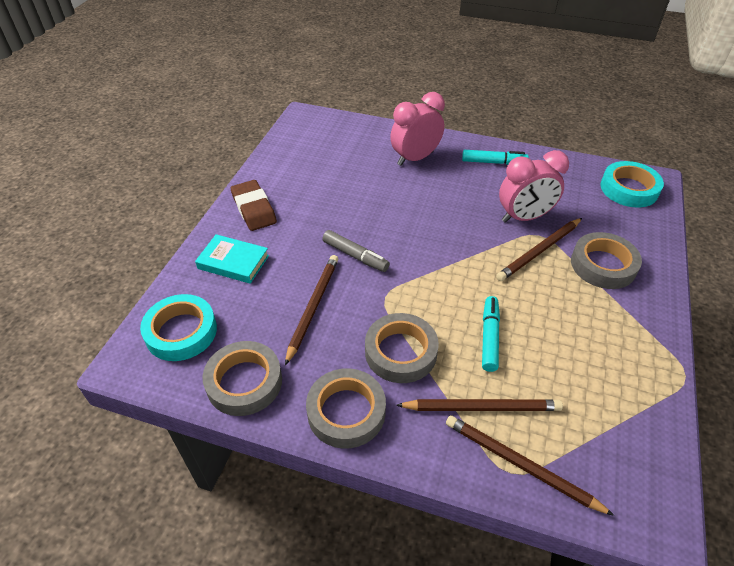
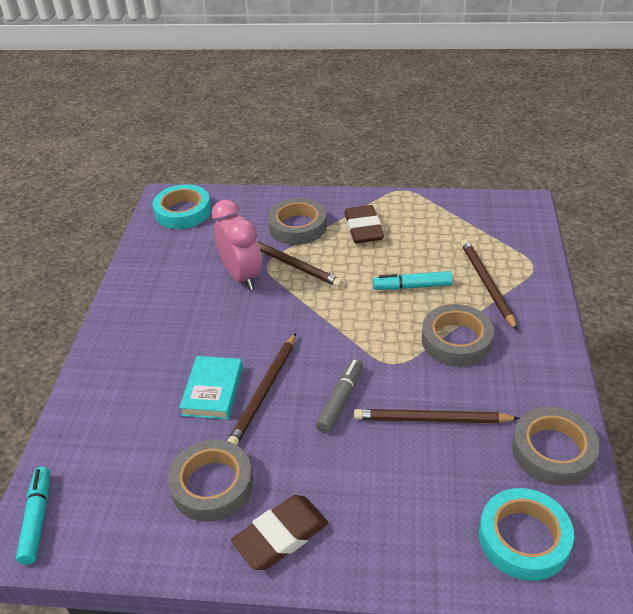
camera: 100 degrees left, 5 degrees down
(233, 262) = (392, 524): turquoise book -> turquoise book (213, 391)
(346, 412) = (539, 365): grey tape -> grey tape (212, 485)
(415, 158) = (141, 377): pink clock -> none
(493, 162) = (145, 306): turquoise marker -> turquoise marker (37, 519)
(520, 465) = (524, 261): brown pencil -> brown pencil (264, 391)
(598, 318) = (363, 228): none -> brown eraser

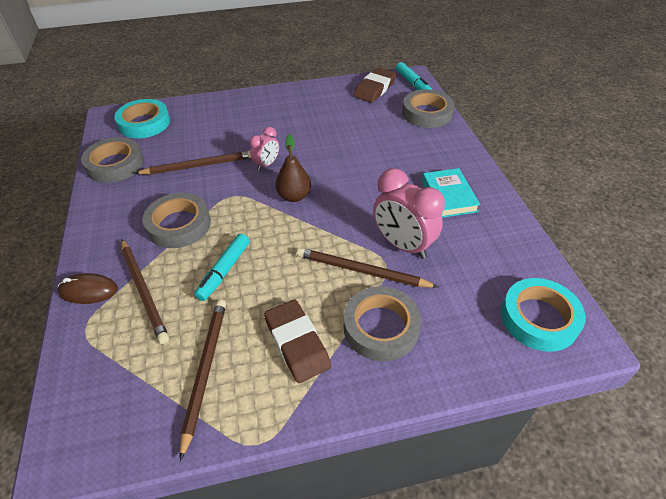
camera: 160 degrees right, 5 degrees up
(212, 485) = (329, 111): grey tape -> grey tape (427, 113)
(213, 391) = (361, 152): turquoise book -> turquoise book (449, 196)
(264, 391) = (324, 159): brown pencil -> brown pencil (205, 370)
(281, 536) = (279, 101): brown eraser -> brown eraser (375, 89)
(322, 347) = (294, 196): none -> brown pear
(341, 400) = (267, 164): grey marker -> pink clock
(412, 286) = (224, 271): turquoise marker -> turquoise marker turned 135 degrees clockwise
(539, 294) = (88, 291): none -> brown mouse

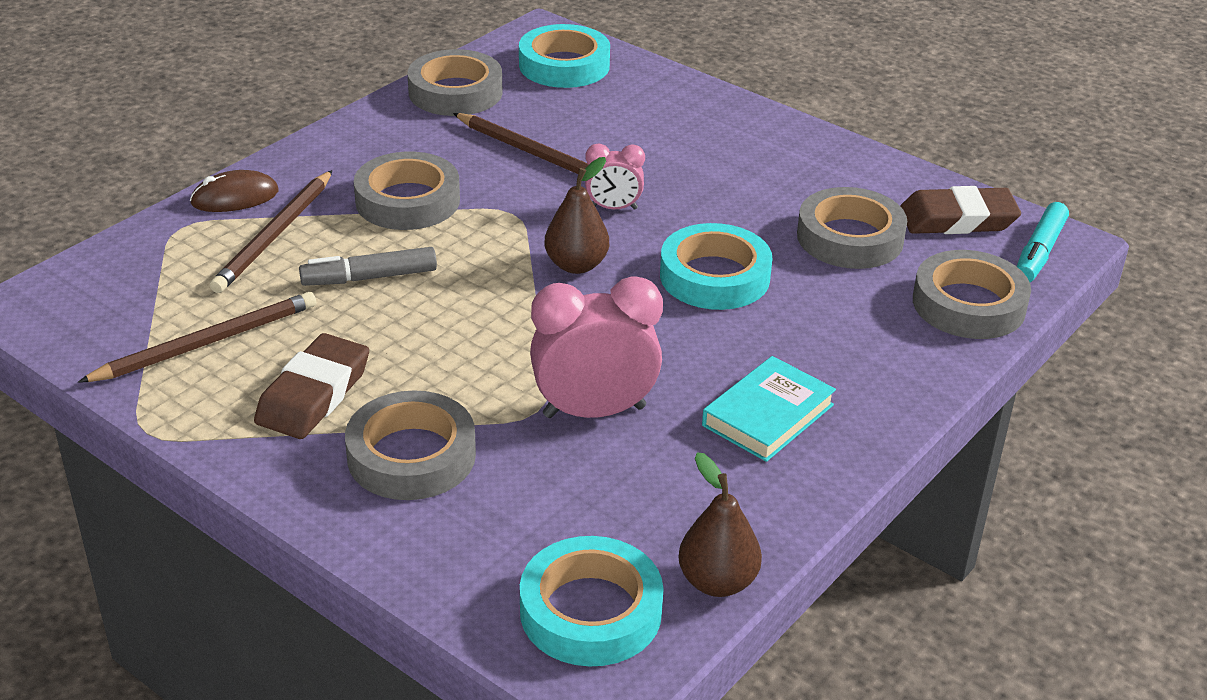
camera: 50 degrees right, 10 degrees down
(88, 291) = (235, 197): brown mouse -> brown mouse turned 75 degrees counterclockwise
(224, 271) = (369, 277): turquoise marker -> grey marker
(345, 162) = (714, 276): none -> turquoise tape
(358, 117) = (850, 238): none -> grey tape
(362, 271) = (497, 394): brown pencil -> none
(403, 245) = (594, 411): pink clock -> pink clock turned 75 degrees clockwise
(543, 266) = (717, 582): none -> brown pear

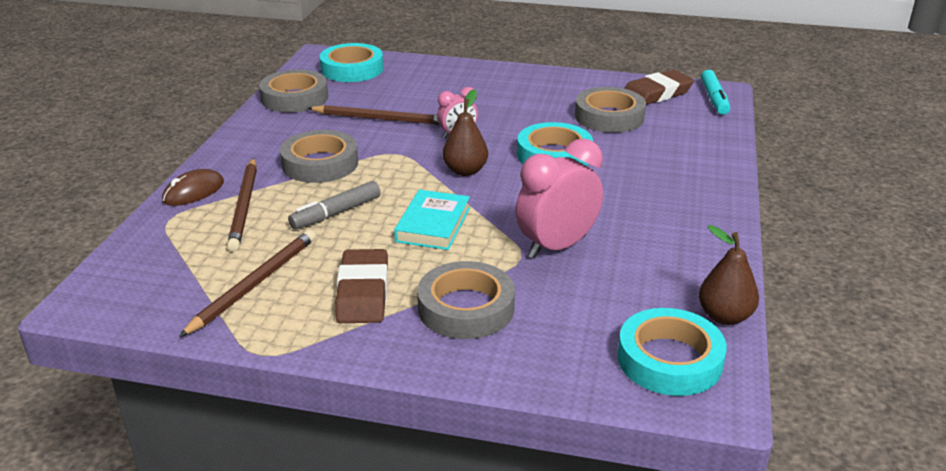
camera: 25 degrees left, 5 degrees down
(768, 415) = (659, 218): turquoise book -> turquoise book (433, 225)
(968, 304) = (706, 132): grey tape -> none

